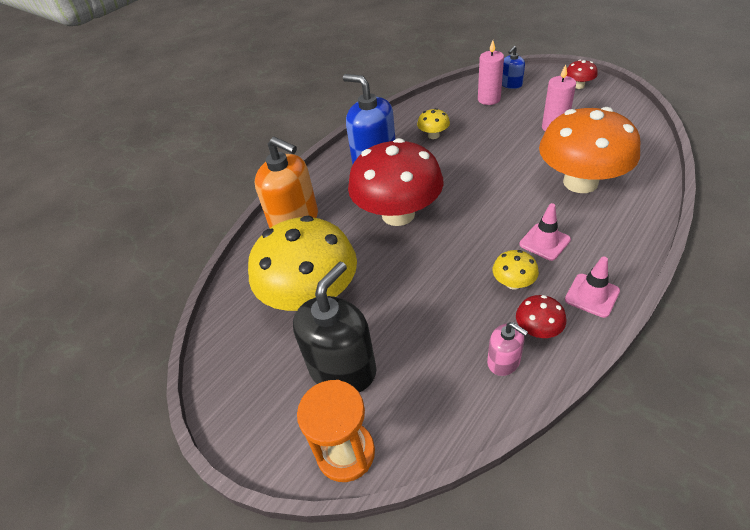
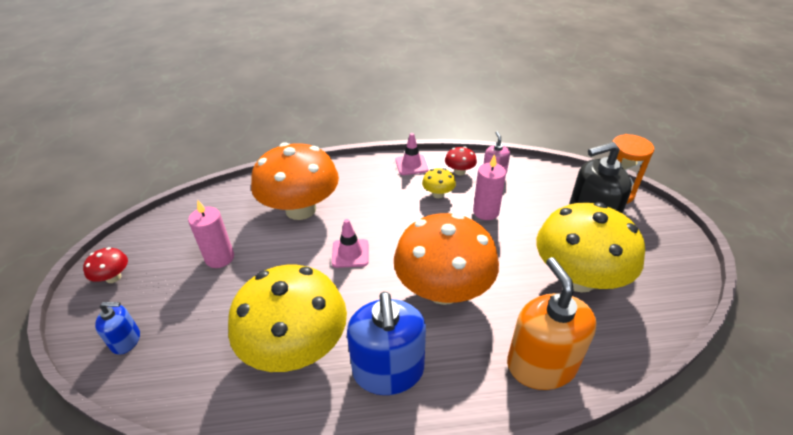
camera: 140 degrees left, 5 degrees down
(398, 214) = (443, 290): red mushroom -> orange mushroom
(433, 135) = (296, 347): yellow mushroom -> yellow mushroom, size x2.42
(489, 99) = (178, 342): pink candle -> pink candle (486, 212)
(544, 242) = (386, 198): pink traffic cone -> pink traffic cone (350, 253)

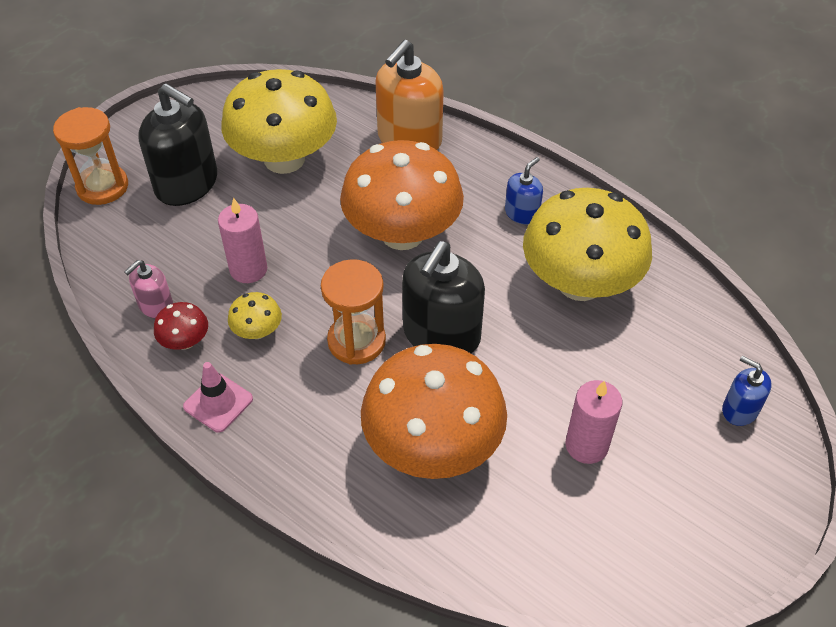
camera: 135 degrees left, 10 degrees up
(113, 277) = (731, 518): red mushroom -> none
(350, 253) = (441, 335): pink traffic cone -> black soap dispenser
(388, 221) = (356, 341): none -> orange hourglass
(388, 370) = (522, 213): blue soap dispenser -> blue soap dispenser, size x0.51

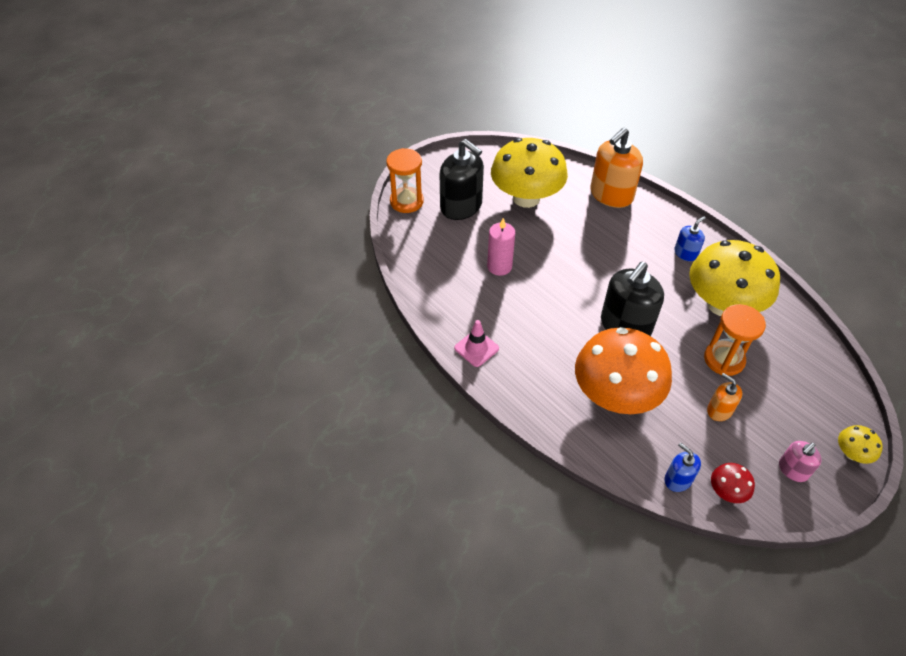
camera: 10 degrees right, 0 degrees up
(156, 305) = (438, 282): pink soap dispenser -> pink soap dispenser (793, 469)
(185, 341) = (456, 307): red mushroom -> red mushroom (727, 491)
(257, 331) = (503, 307): yellow mushroom -> yellow mushroom (851, 453)
(356, 341) = (568, 322): orange hourglass -> orange hourglass (724, 359)
(402, 233) = (603, 256): orange mushroom -> none
(586, 445) = (719, 410): pink candle -> orange soap dispenser
(739, 410) = (828, 403): blue soap dispenser -> blue soap dispenser (678, 479)

